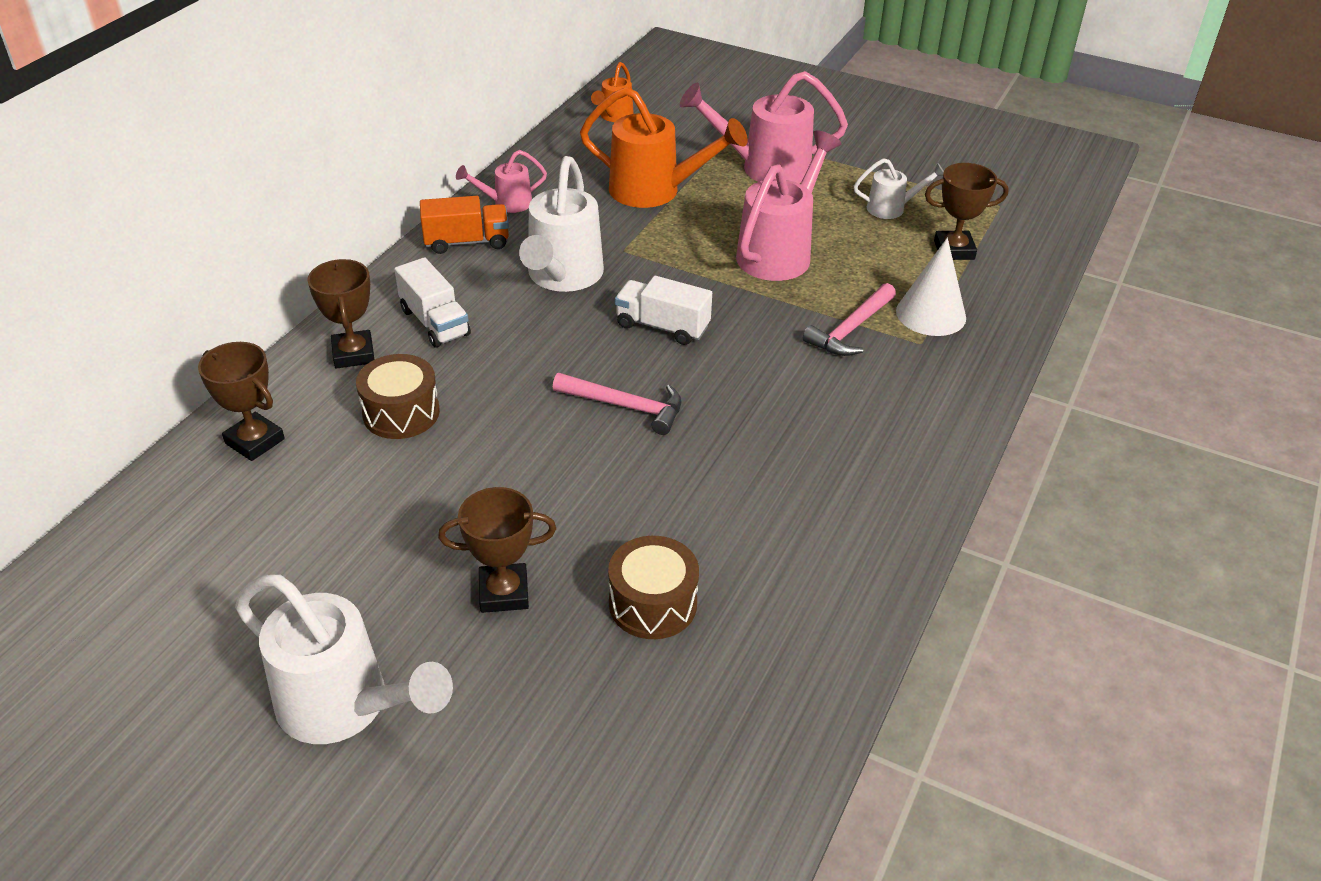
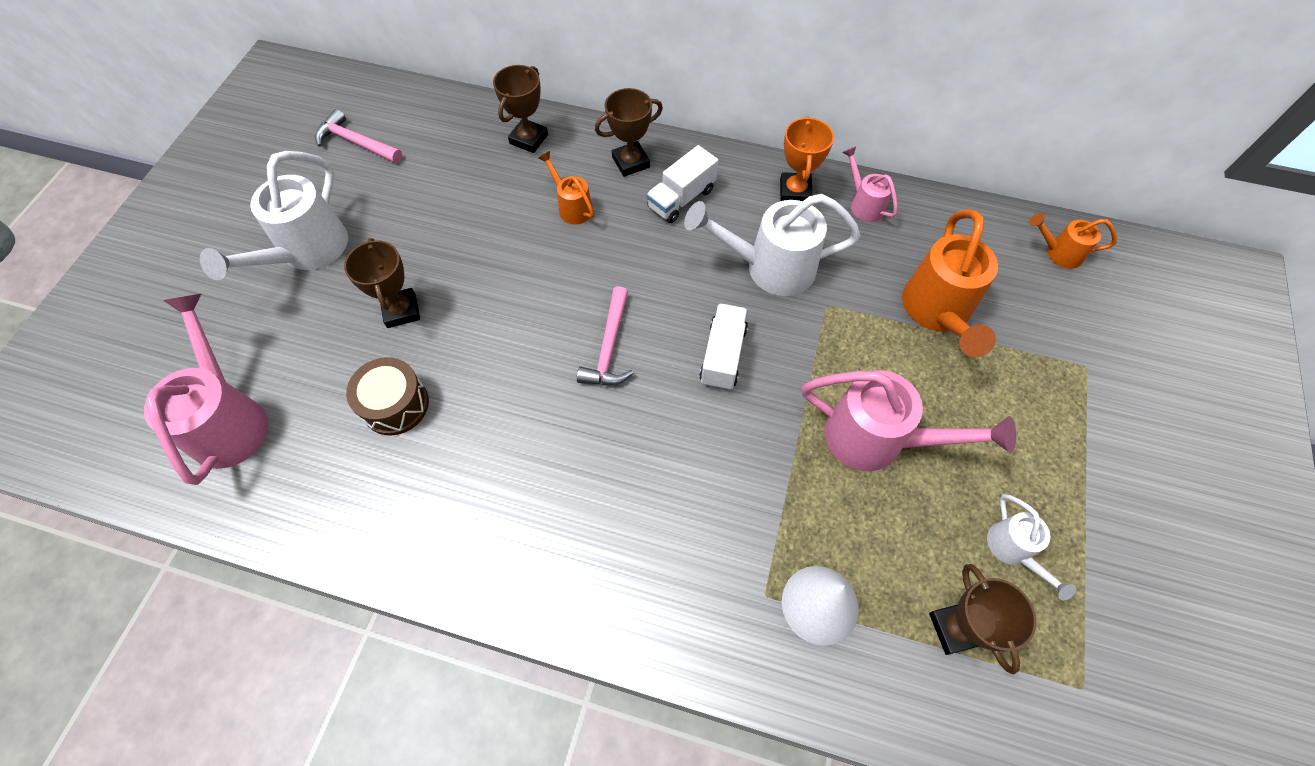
camera: 80 degrees right, 20 degrees up
(401, 413) = (572, 207): brown drum -> orange watering can
(467, 242) = (795, 191): orange truck -> orange trophy
(765, 168) = (1032, 406): pink watering can -> pink watering can (229, 419)
(850, 329) = (767, 521): pink hammer -> pink hammer (356, 142)

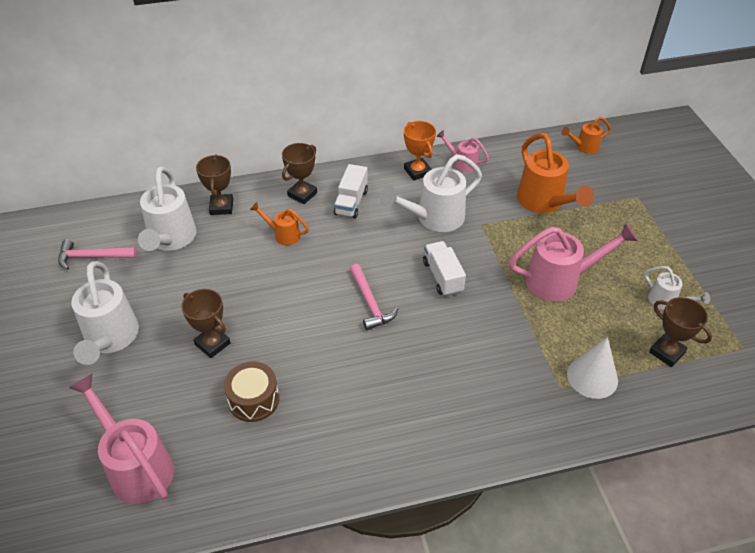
camera: 30 degrees left, 15 degrees down
(447, 157) = (171, 239): none -> white watering can

